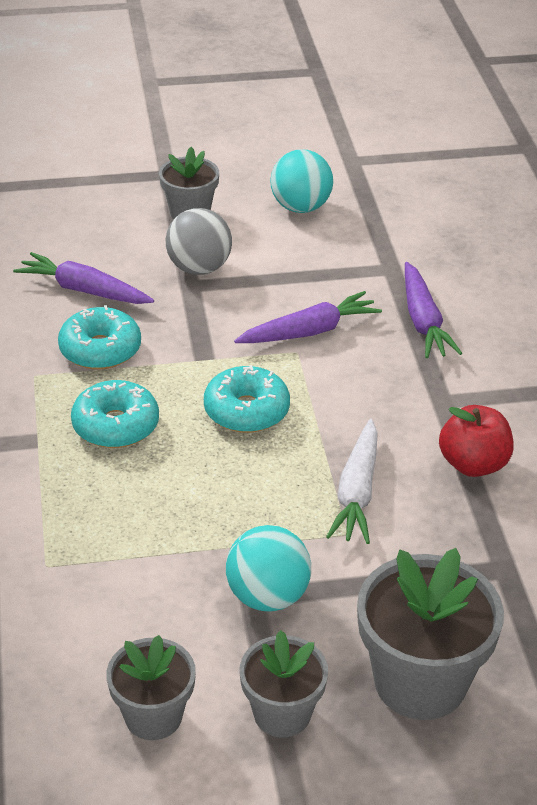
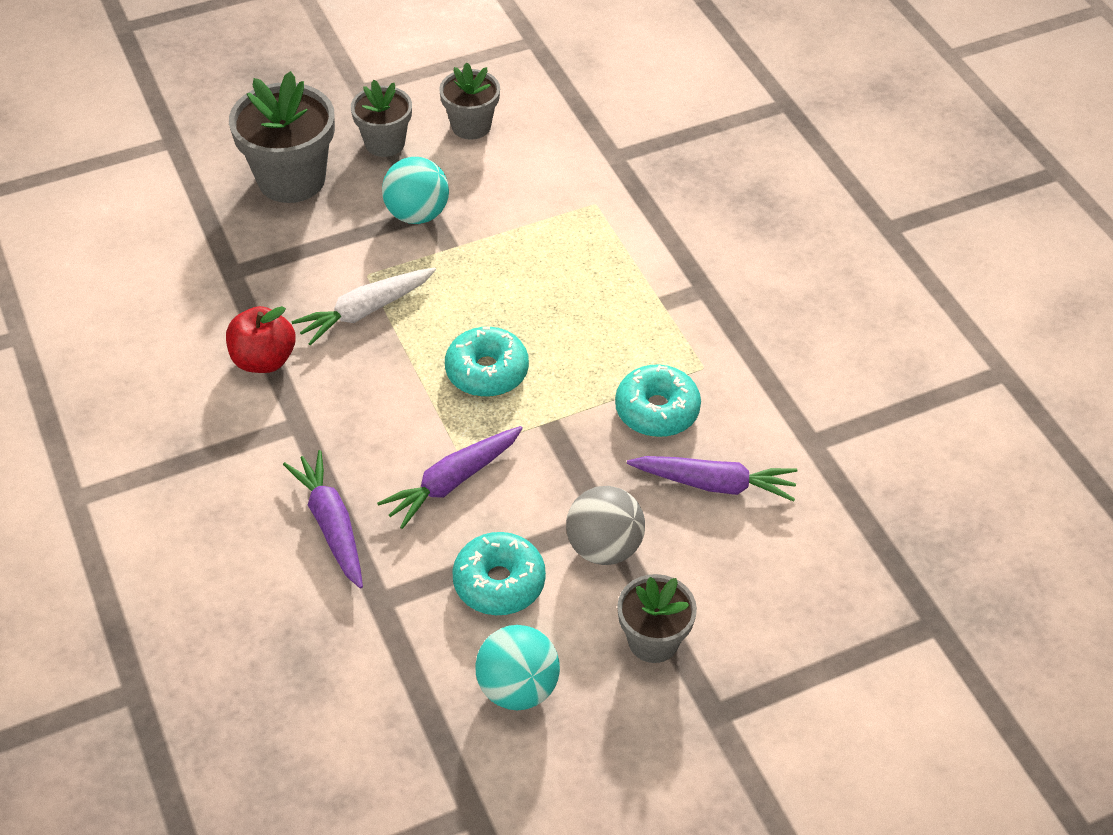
camera: 165 degrees right, 10 degrees up
(116, 425) = (600, 331): turquoise donut -> turquoise donut (499, 582)
(357, 492) = (365, 311): white carrot -> white carrot turned 120 degrees counterclockwise

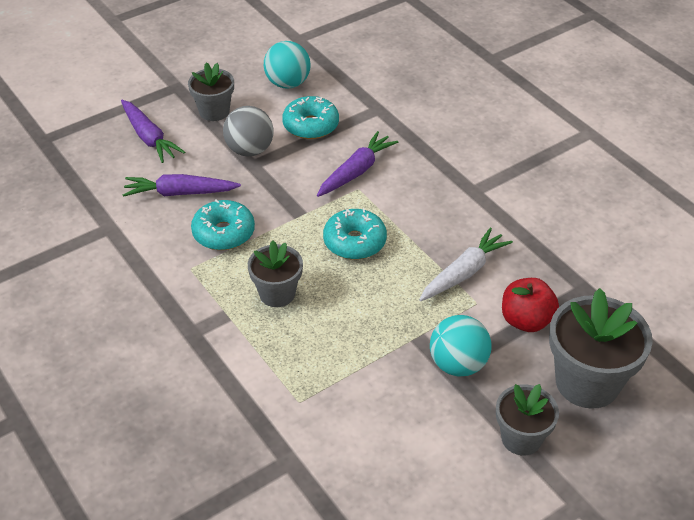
camera: 170 degrees right, 5 degrees down
(264, 360) = (521, 227): red apple -> red apple (526, 320)
(331, 524) = (424, 140): purple carrot -> purple carrot (149, 138)
(471, 126) = (444, 474): grey flower pot -> grey flower pot (277, 293)

